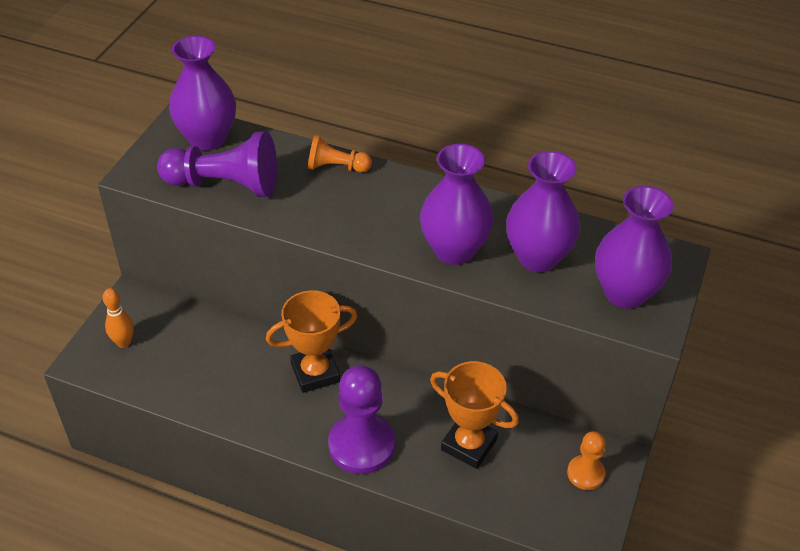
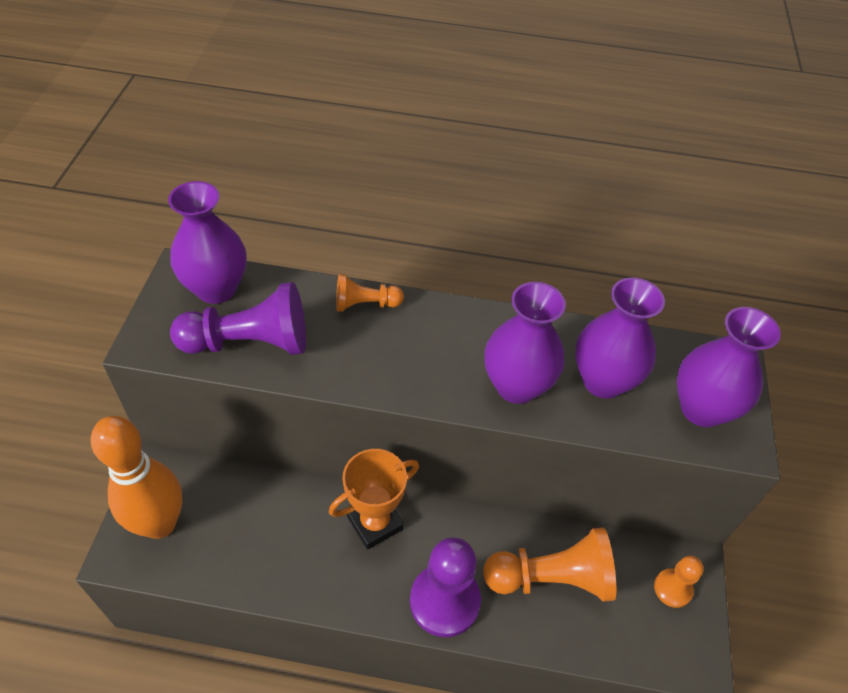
camera: 15 degrees left, 5 degrees up
(124, 342) = (160, 524): orange bowling pin -> orange bowling pin, size x2.20
(469, 444) = (551, 578): orange trophy -> orange pawn

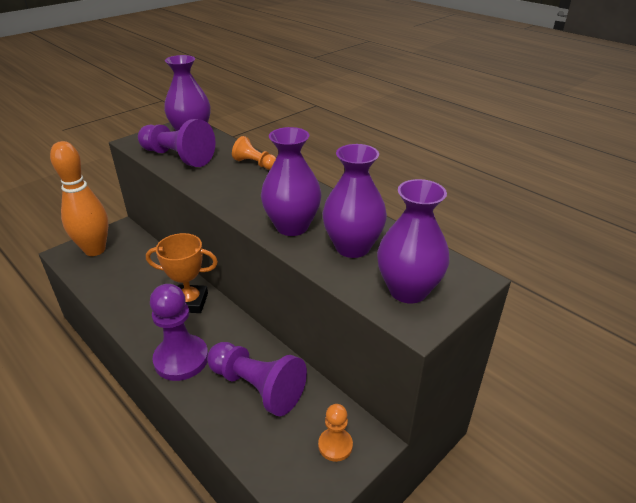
camera: 40 degrees right, 15 degrees down
(551, 578) = (257, 387): orange pawn -> purple pawn

